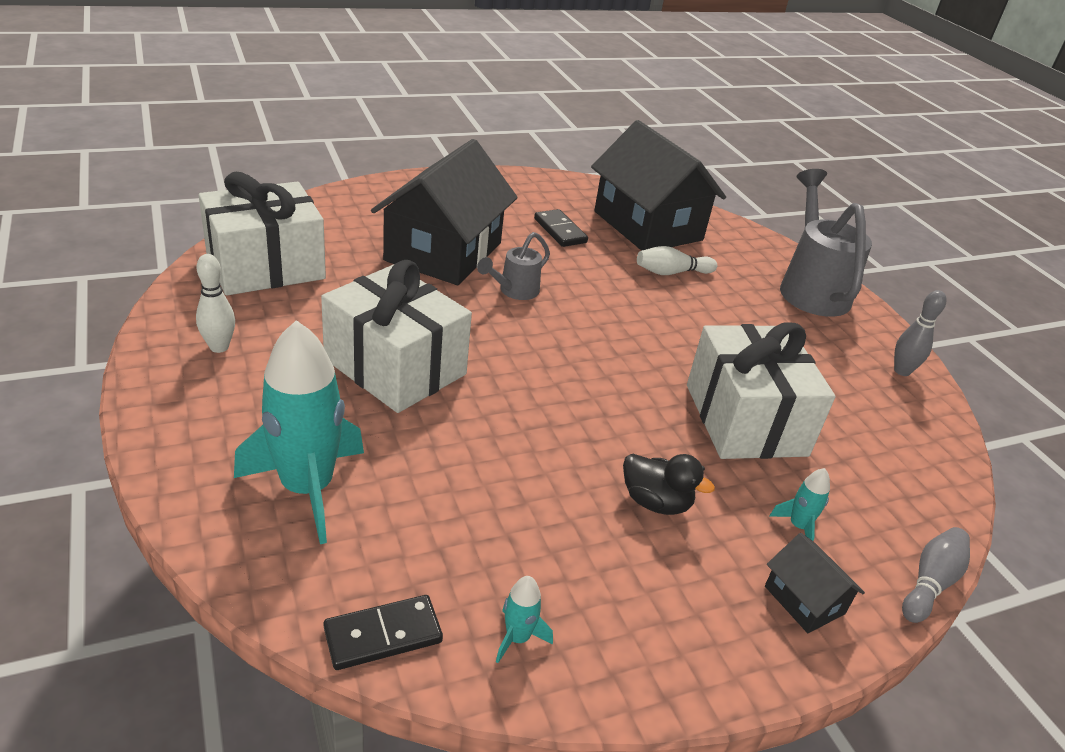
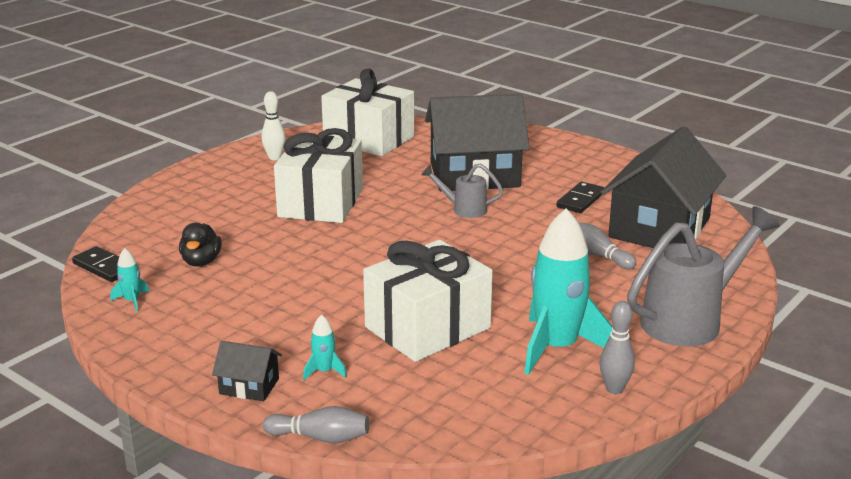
camera: 65 degrees right, 10 degrees down
(307, 488) = (187, 216): turquoise rocket -> turquoise rocket (556, 348)
(655, 502) = (289, 314): black duck -> black duck (201, 262)
(671, 272) = (597, 255): white bowling pin -> grey bowling pin
(804, 600) = (249, 386): black house -> black house turned 75 degrees clockwise

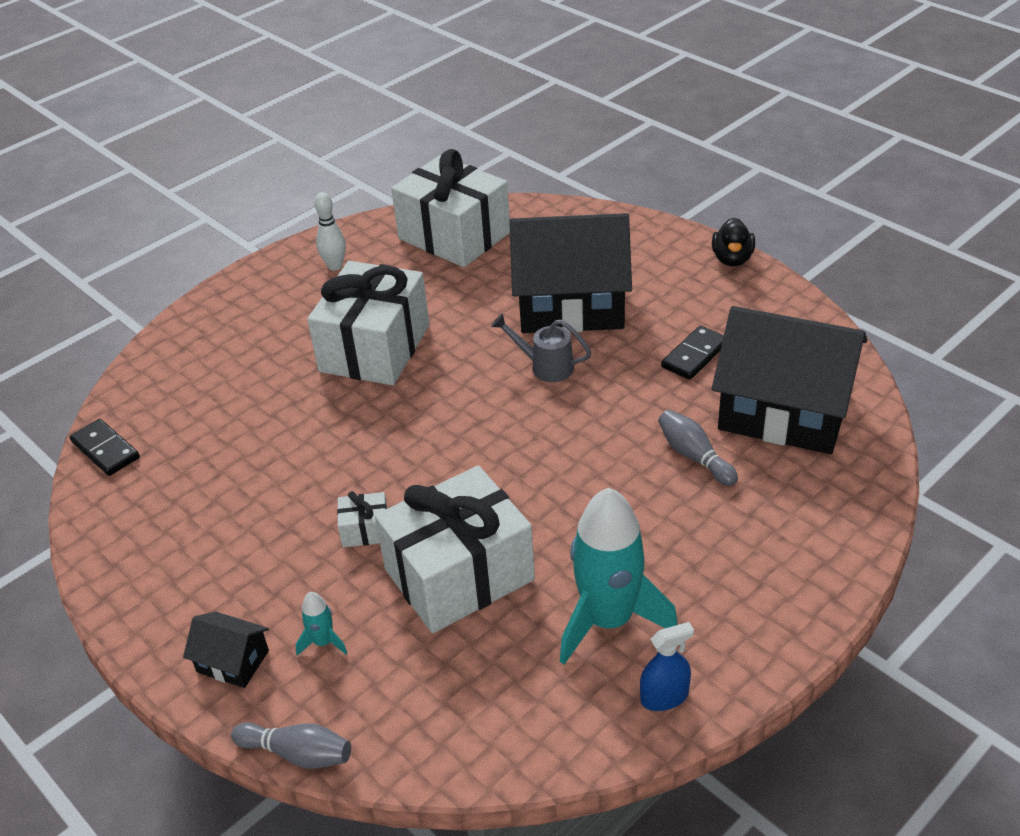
camera: 10 degrees right, 15 degrees up
(132, 301) = (127, 509): turquoise rocket -> none
(201, 262) = (216, 446): black duck -> black duck (732, 259)
(342, 305) = (365, 530): none -> white gift
(614, 389) = (664, 697): grey bowling pin -> blue spray bottle
(659, 228) = (784, 411): black house -> black house turned 75 degrees clockwise
(691, 320) = (787, 581): grey watering can -> none

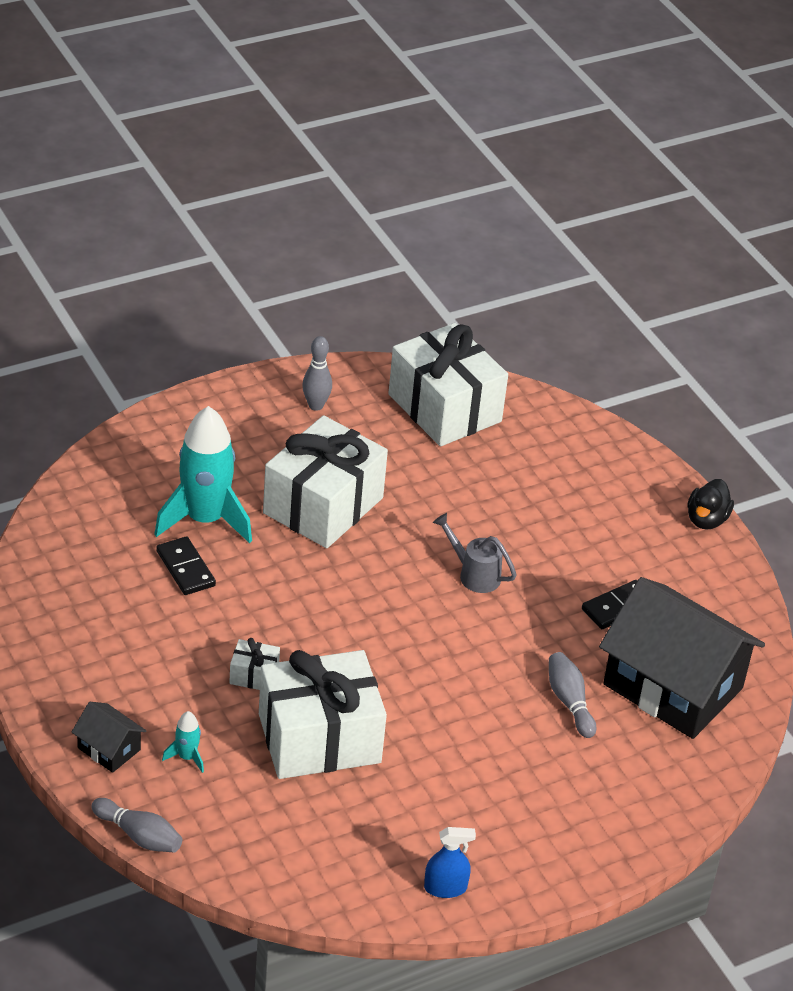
camera: 10 degrees right, 0 degrees up
(105, 450) = (50, 529): black domino -> black domino (186, 568)
(335, 266) = (315, 405): white bowling pin -> grey bowling pin
(571, 304) = (526, 519): black house -> none
(608, 620) = (428, 815): turquoise rocket -> turquoise rocket (205, 519)

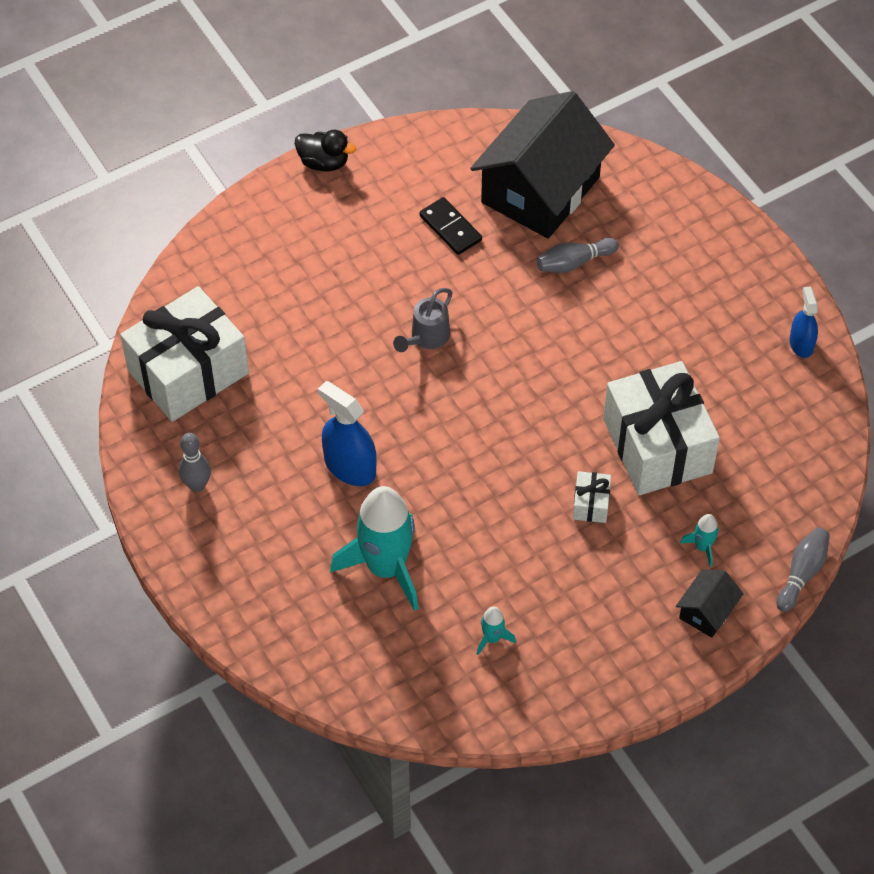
camera: 90 degrees left, 15 degrees up
(112, 584) = (492, 638): none -> turquoise rocket
(186, 568) = (459, 576): black domino -> none
(323, 505) = (350, 467): white gift -> blue spray bottle

